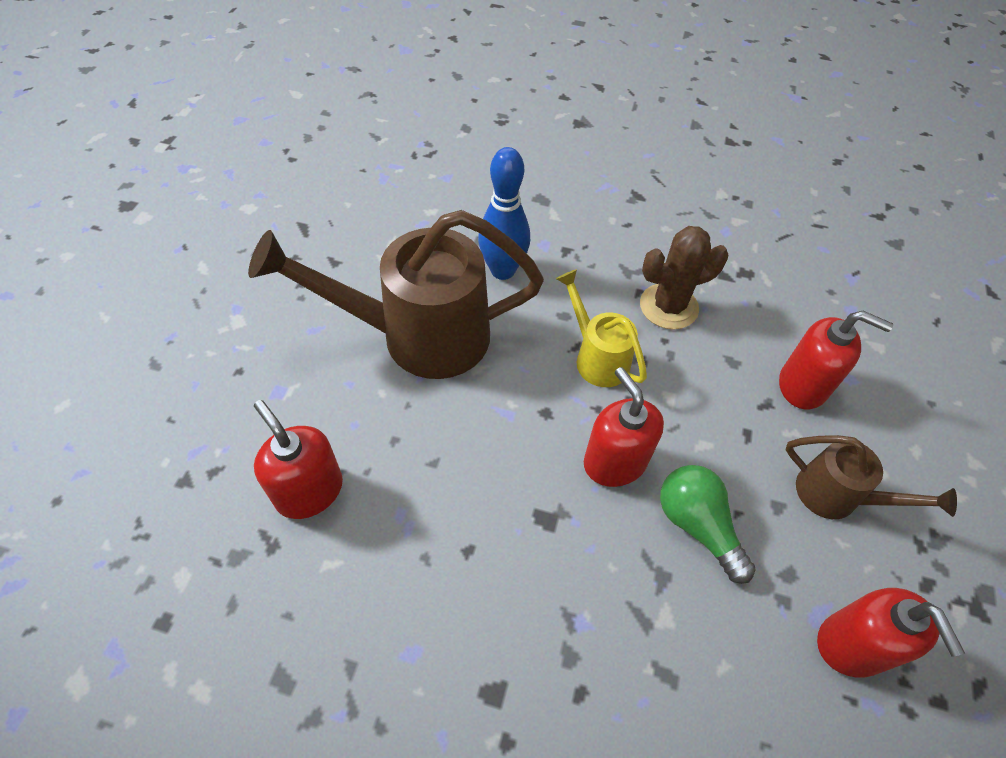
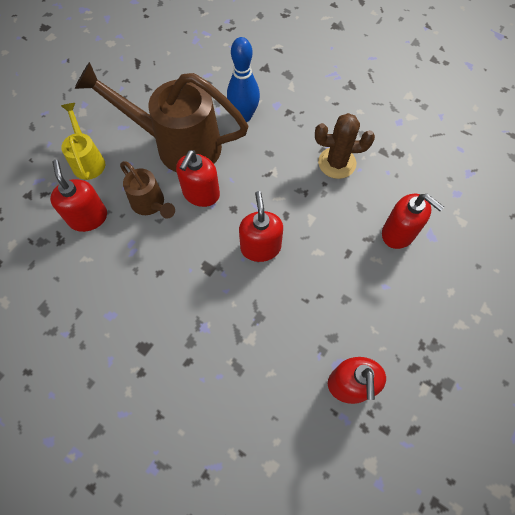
camera: 20 degrees right, 10 degrees up
(485, 403) = (201, 194): none -> red soap dispenser
(597, 357) = (278, 183): yellow watering can -> yellow watering can (88, 160)
(697, 526) = (292, 296): green light bulb -> none
(837, 496) = (385, 303): brown watering can -> brown watering can (150, 204)

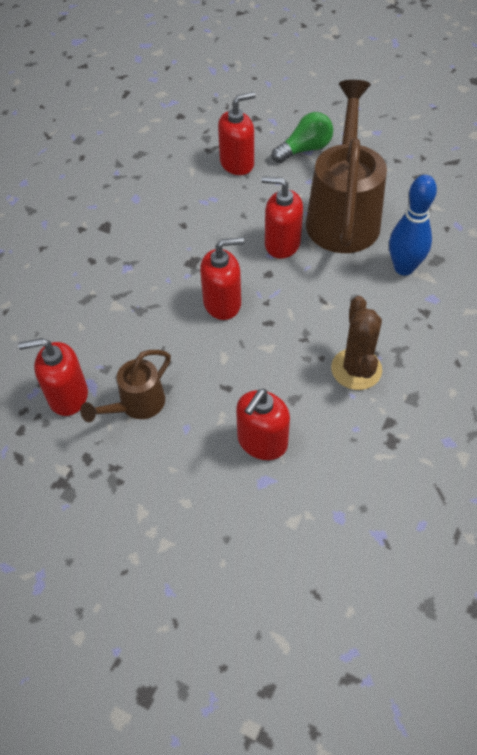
camera: 85 degrees right, 10 degrees down
(88, 160) = (304, 149): yellow watering can -> green light bulb
(150, 204) = (261, 205): brown watering can -> brown watering can (137, 405)

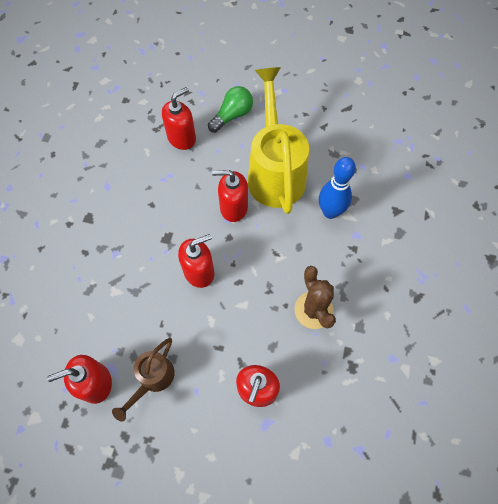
camera: 15 degrees left, 10 degrees up
(343, 215) = (275, 172): brown watering can -> yellow watering can

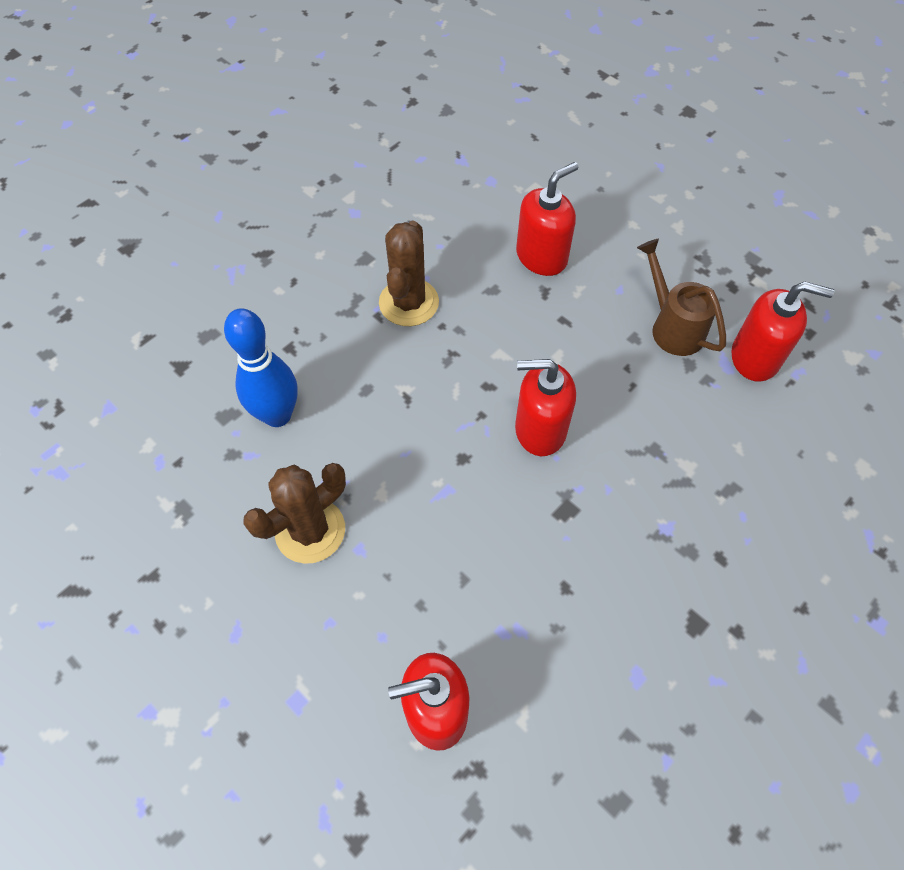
camera: 150 degrees left, 5 degrees down
(153, 379) = (672, 326): brown watering can -> brown watering can turned 90 degrees counterclockwise
(232, 116) = (300, 707): green light bulb -> none
(233, 207) = (424, 504): red soap dispenser -> none
(275, 172) = (310, 530): yellow watering can -> brown cactus

